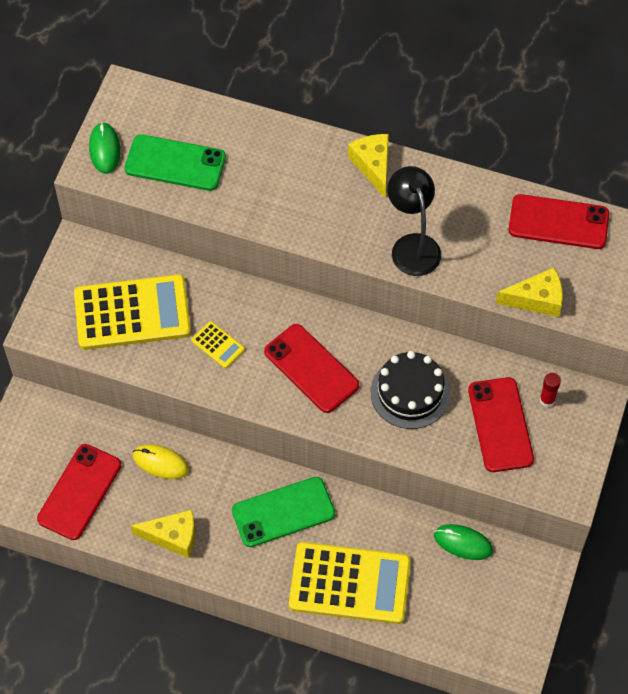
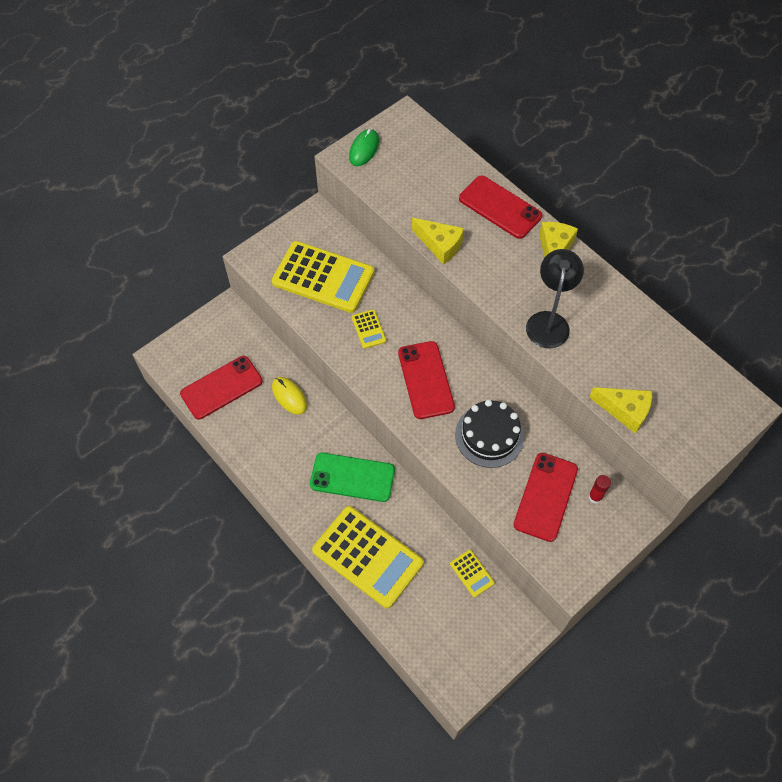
camera: 30 degrees right, 0 degrees up
(173, 537) = (264, 453): yellow cheese -> yellow cheese (440, 245)
(175, 163) = (407, 181): green phone -> none
(463, 543) = (472, 573): green mouse -> yellow calculator
(558, 222) = (679, 360): red phone -> red phone (500, 207)

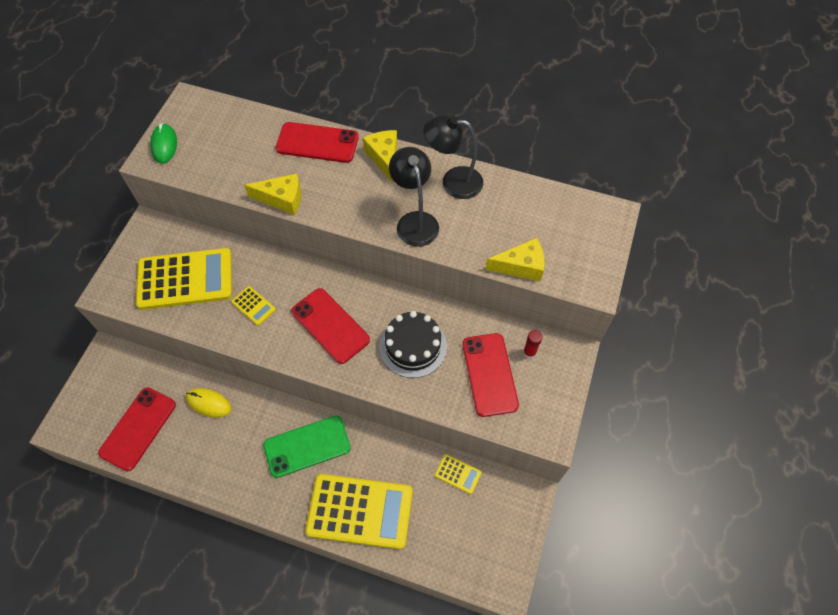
camera: 30 degrees left, 0 degrees up
(607, 302) = (453, 182): none -> black lamp

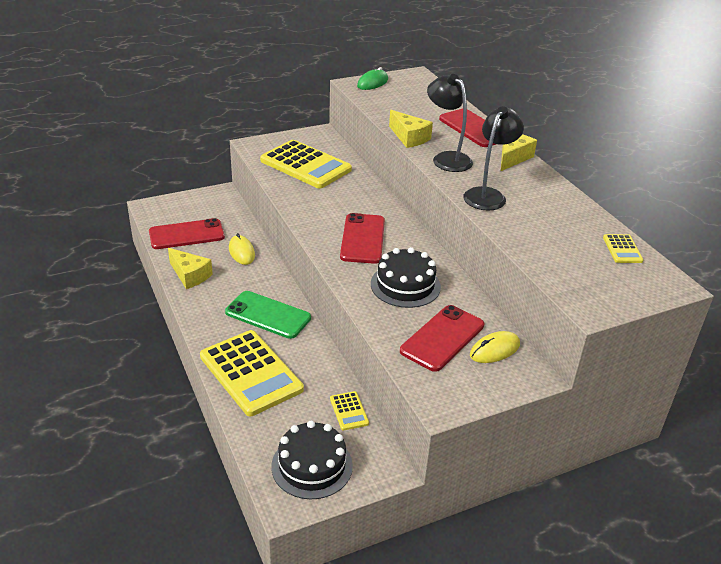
camera: 45 degrees right, 25 degrees down
(253, 306) = (328, 200): yellow calculator -> yellow calculator (622, 249)
(453, 182) = (550, 194): black lamp -> black lamp (447, 158)
(486, 542) = (312, 466): none -> black cake
(521, 266) = (540, 261): yellow cheese -> yellow cheese (190, 275)
(529, 352) = (494, 350): red glue stick -> yellow mouse

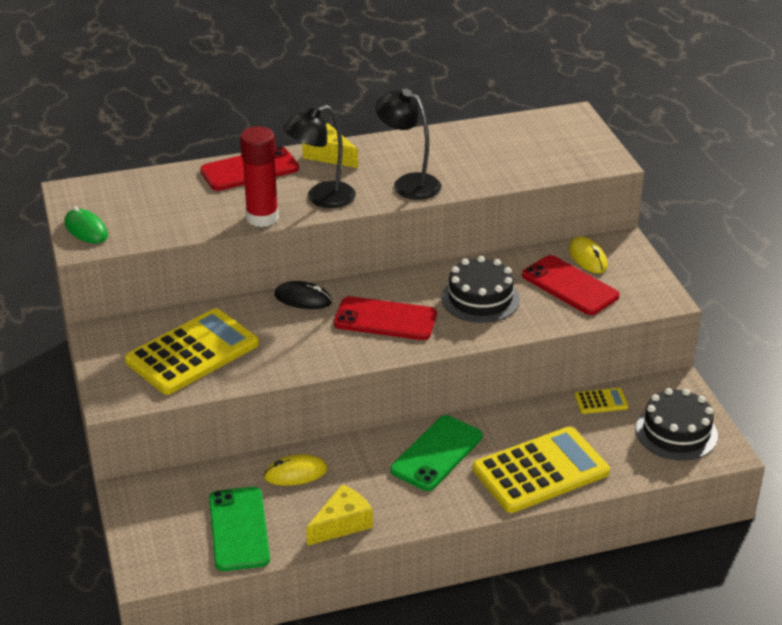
camera: 80 degrees left, 0 degrees up
(186, 235) = (239, 529): red phone -> green phone
(379, 201) = (303, 299): none -> black mouse
(409, 138) = (262, 218): yellow cheese -> red glue stick
(622, 249) = (517, 127): yellow calculator -> none

